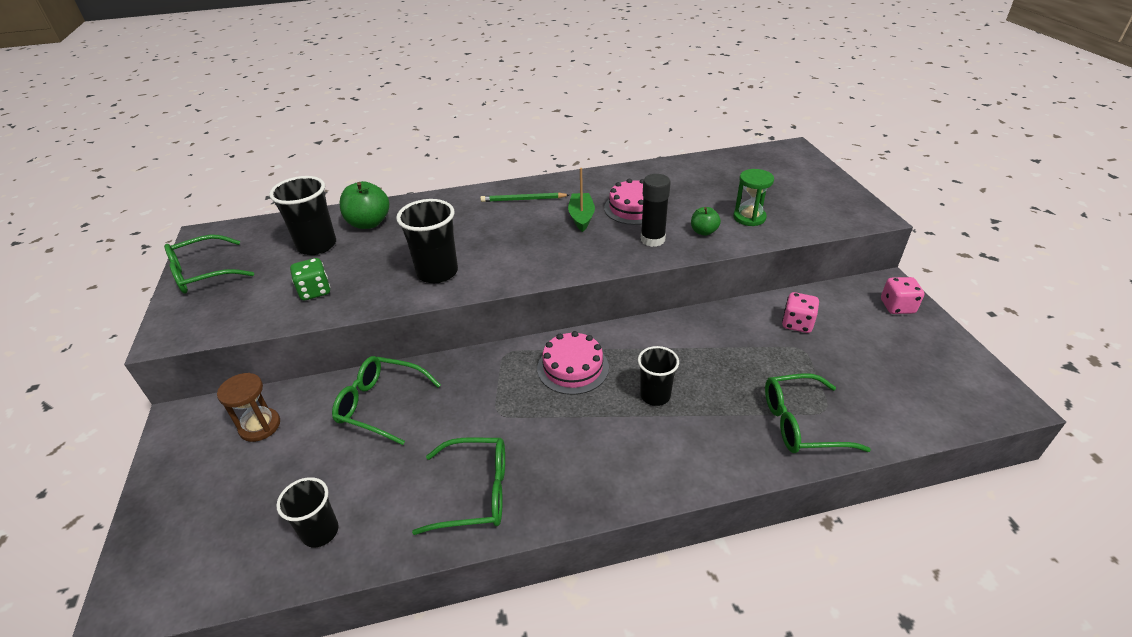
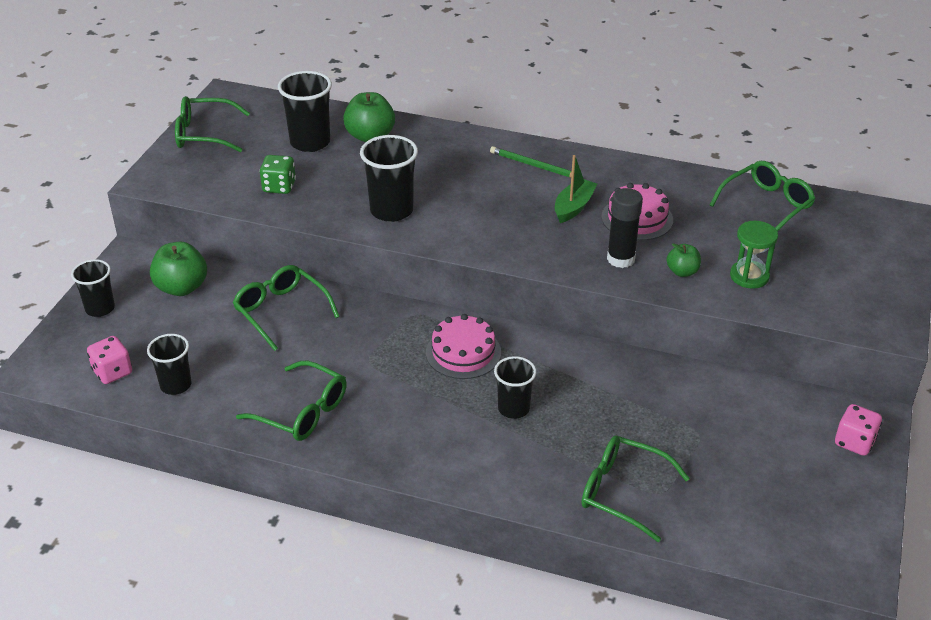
camera: 30 degrees right, 0 degrees up
(176, 489) = (100, 308): none -> black cup
(260, 426) = (182, 287): brown hourglass -> green apple
(708, 170) = (766, 206): none -> green glasses
(797, 324) = (722, 410): pink dice -> pink dice (112, 372)

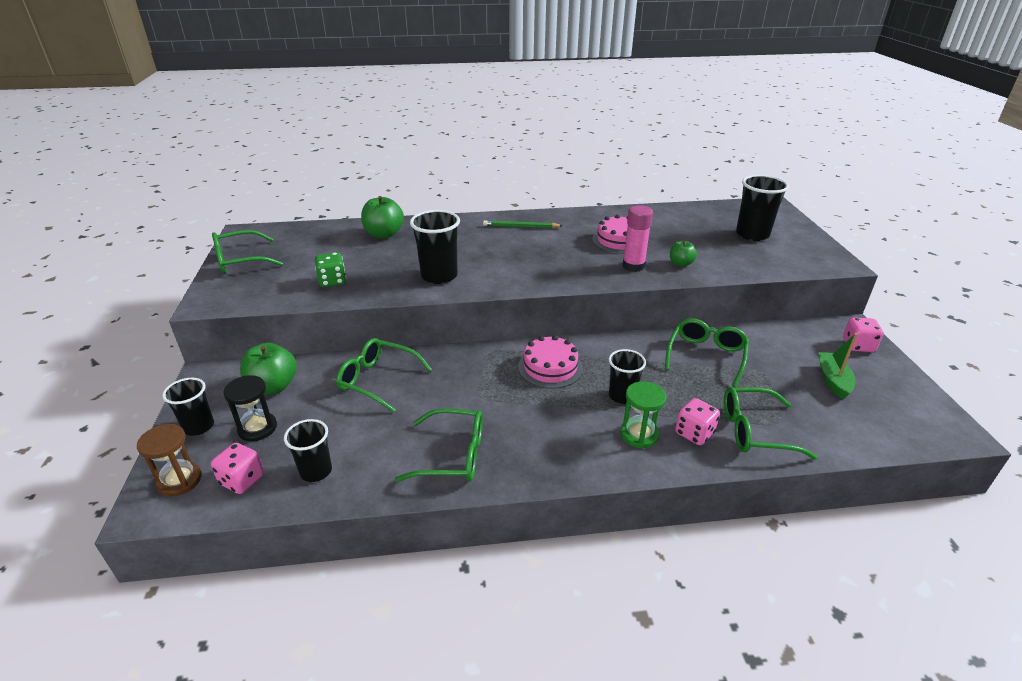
camera: 25 degrees left, 5 degrees down
(64, 355) = (180, 480): none -> brown hourglass
(148, 327) = (257, 428): none -> black hourglass
(310, 142) = (338, 247): black cup -> black cup (752, 234)
(555, 472) = (694, 433): none -> pink dice
(573, 207) = (571, 244): green boat -> green boat (833, 380)
(621, 259) = (633, 266): black glue stick -> pink glue stick
(749, 276) = (724, 256): green hourglass -> green hourglass (639, 435)
(766, 206) = (690, 216): green glasses -> green glasses (706, 356)

